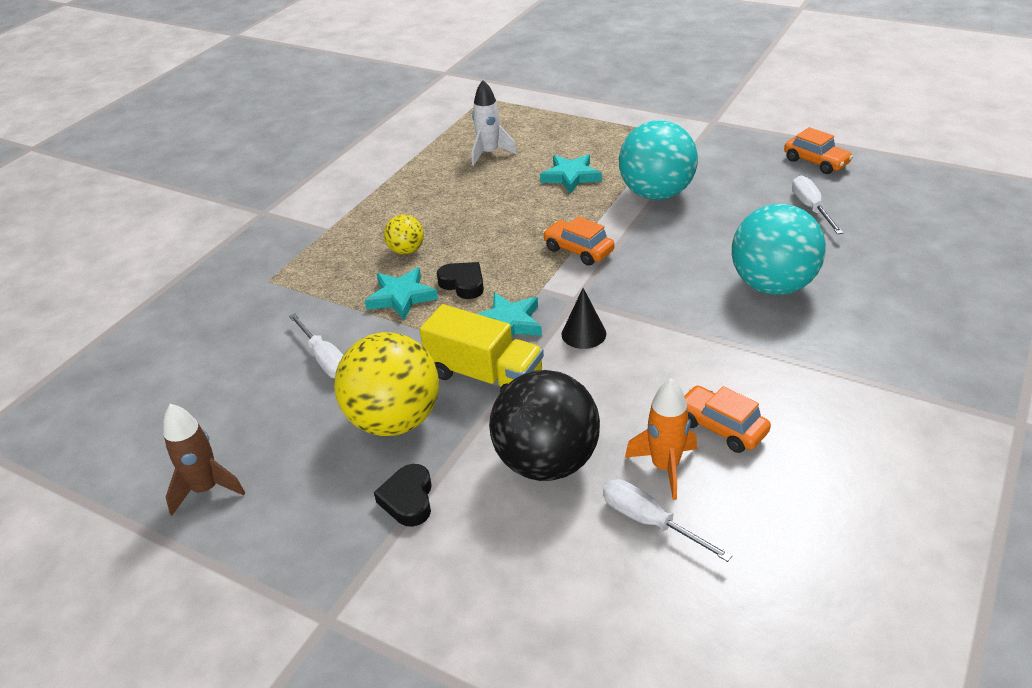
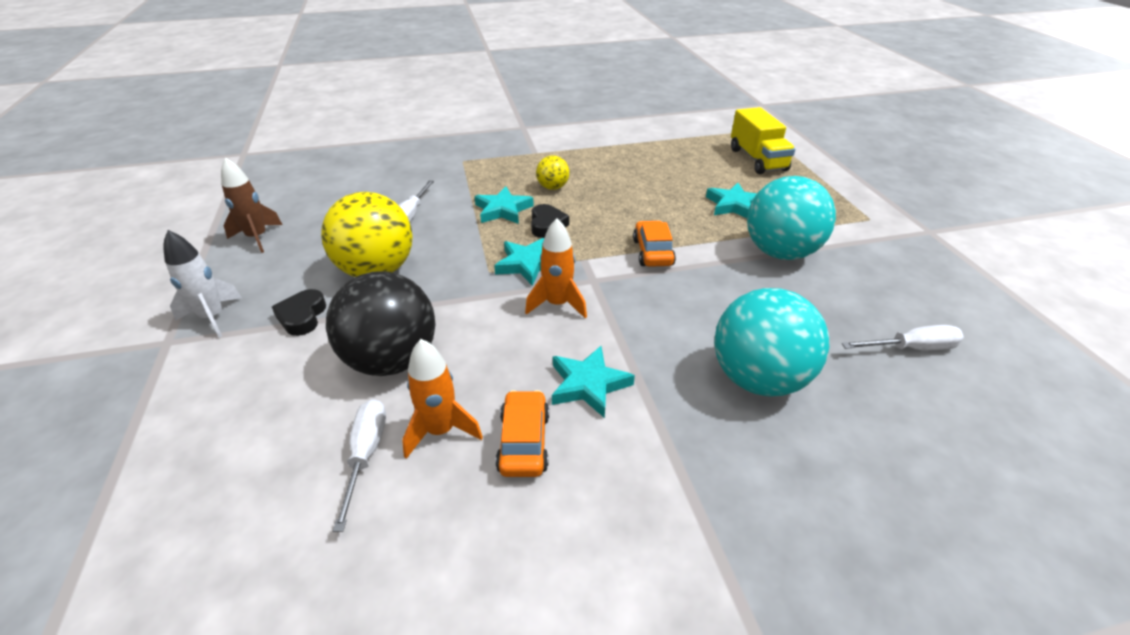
camera: 45 degrees right, 0 degrees up
(408, 499) = (302, 316): black heart -> black heart turned 45 degrees counterclockwise
(485, 375) = (459, 284): yellow truck -> yellow truck (757, 159)
(489, 153) = (703, 162): white rocket -> white rocket (212, 317)
(583, 334) = (557, 304): black cone -> orange rocket
(695, 365) = (588, 384): none -> turquoise star
(811, 208) = (911, 348): white screwdriver -> white screwdriver turned 45 degrees clockwise
(816, 162) = (987, 317): orange car -> none

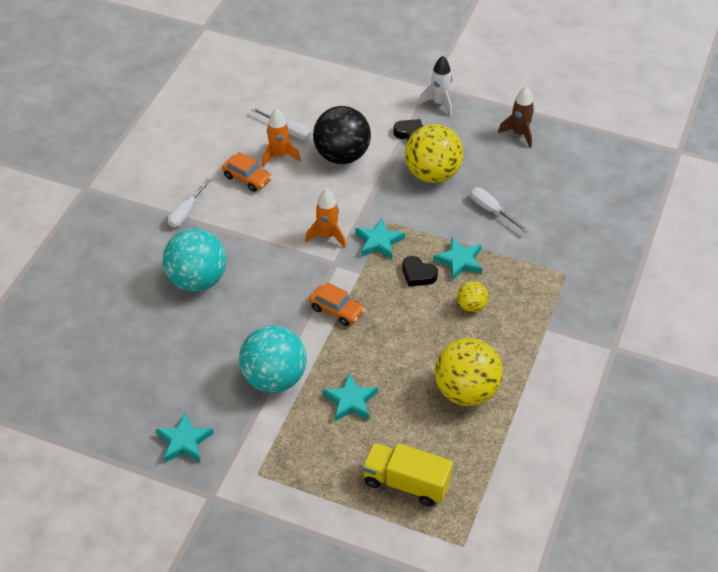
camera: 125 degrees right, 10 degrees up
(588, 384) = (257, 216): turquoise star -> turquoise star (184, 441)
(644, 163) = (466, 391): none -> yellow ball
(911, 348) = (148, 362): white screwdriver -> white screwdriver (187, 211)

